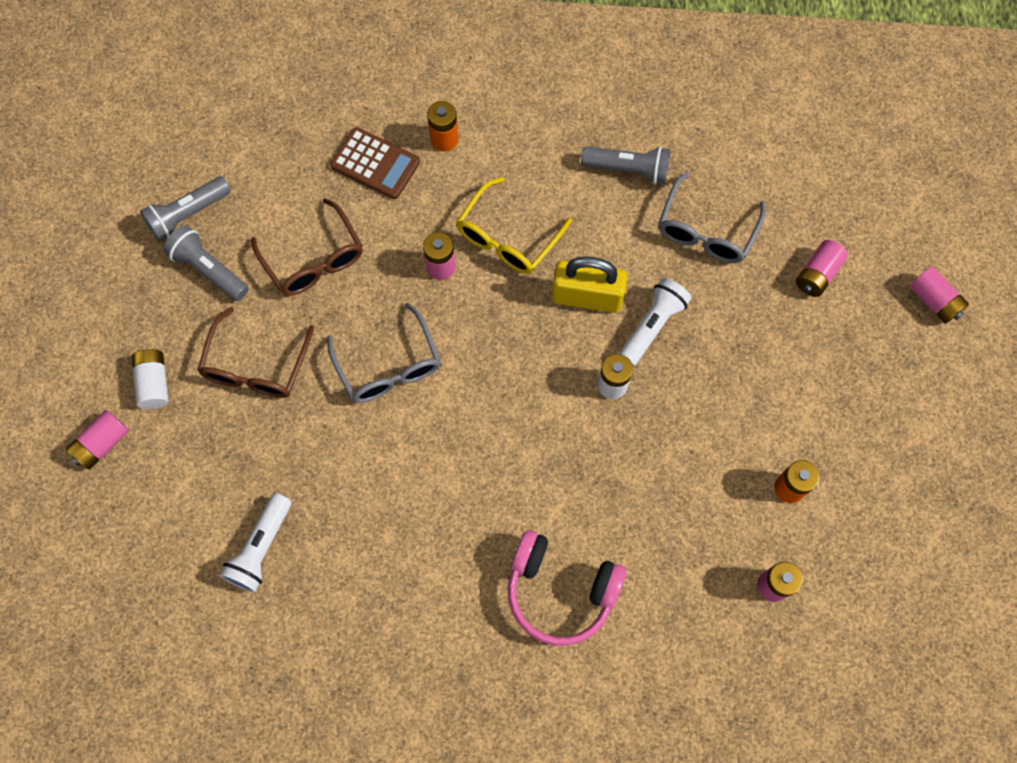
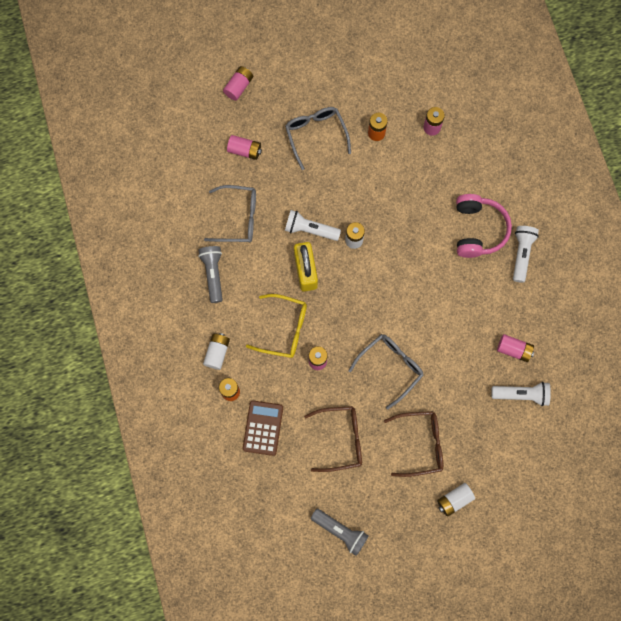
camera: 110 degrees left, 5 degrees up
(102, 444) = (501, 513): pink battery -> pink battery (513, 350)
(209, 270) = (371, 500): grey flashlight -> none
(313, 259) = (340, 439): brown glasses -> brown glasses turned 45 degrees clockwise
(491, 648) = (521, 254): none -> white flashlight
(508, 140) = (217, 353): none -> white battery
(813, 390) = (316, 135): none -> grey glasses

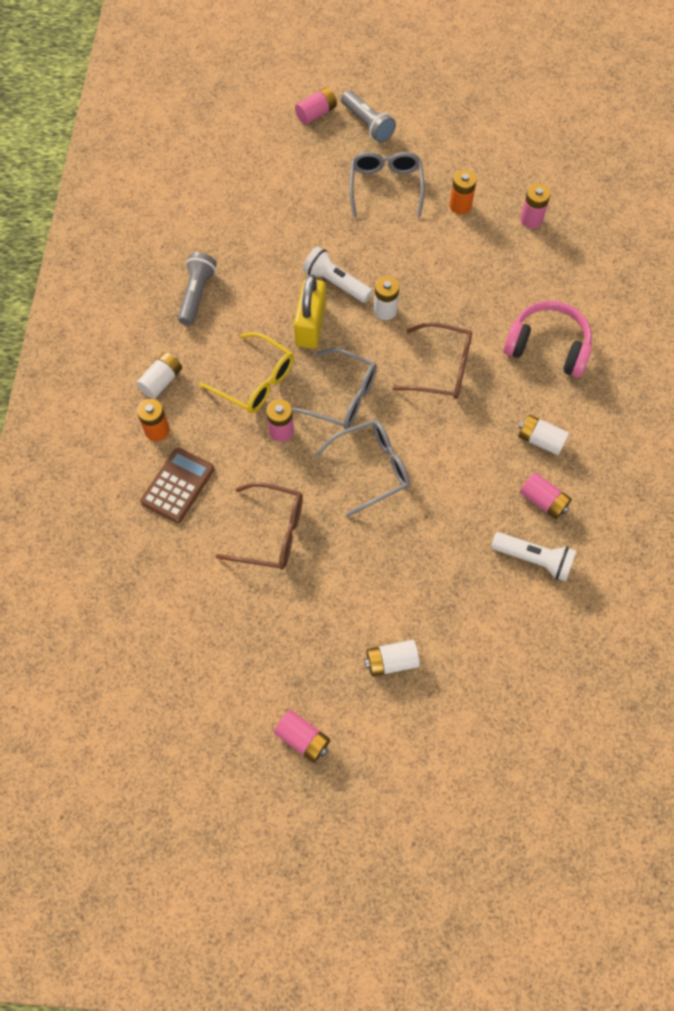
camera: 20 degrees right, 10 degrees down
(238, 218) = (254, 244): grey glasses -> grey glasses (341, 397)
(244, 150) = (294, 178): pink battery -> pink battery (303, 739)
(340, 531) = (222, 647): grey flashlight -> grey flashlight (367, 124)
(420, 444) = (373, 574): brown glasses -> brown glasses (441, 369)
(478, 230) = (547, 347): pink headphones -> pink headphones turned 90 degrees counterclockwise
(497, 304) = (540, 440): none -> white battery
(521, 254) = (595, 392): white flashlight -> none

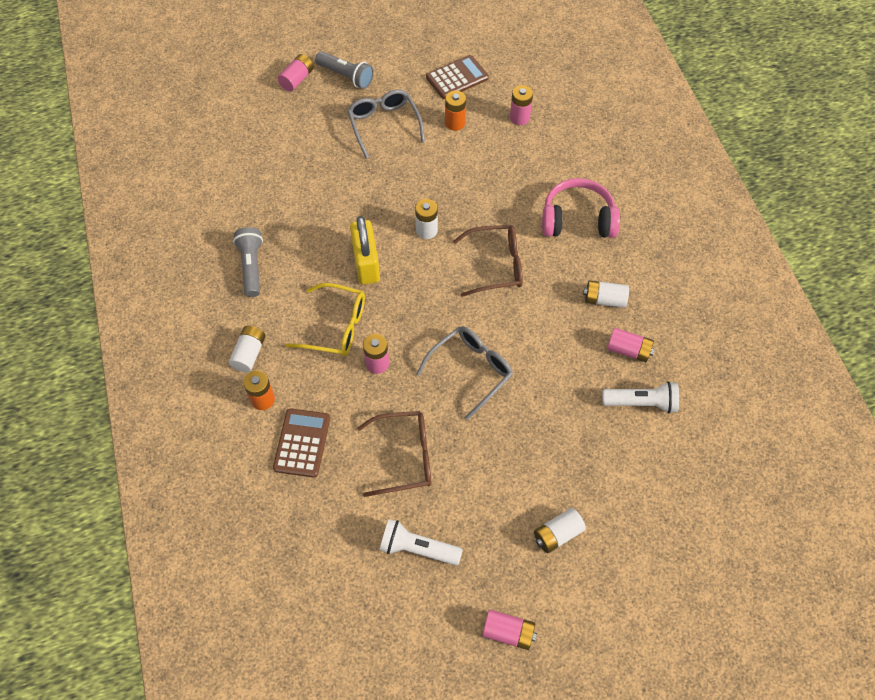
camera: 20 degrees left, 5 degrees down
(335, 283) = (373, 219): white flashlight -> white flashlight (417, 548)
(341, 397) = (419, 316): grey glasses -> none
(482, 158) = (457, 78): none -> brown calculator

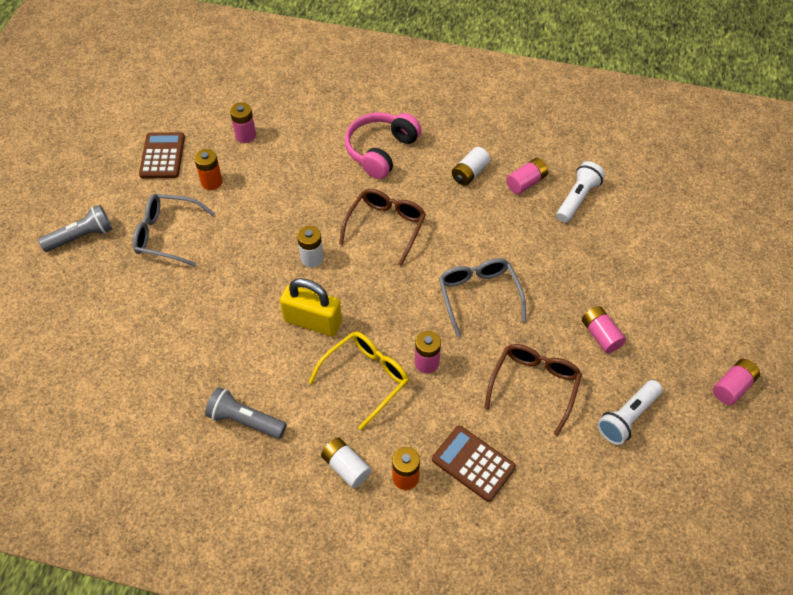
camera: 60 degrees left, 5 degrees down
(297, 79) = (47, 278): pink battery -> pink battery (600, 335)
(557, 534) = (663, 311): white battery -> none

